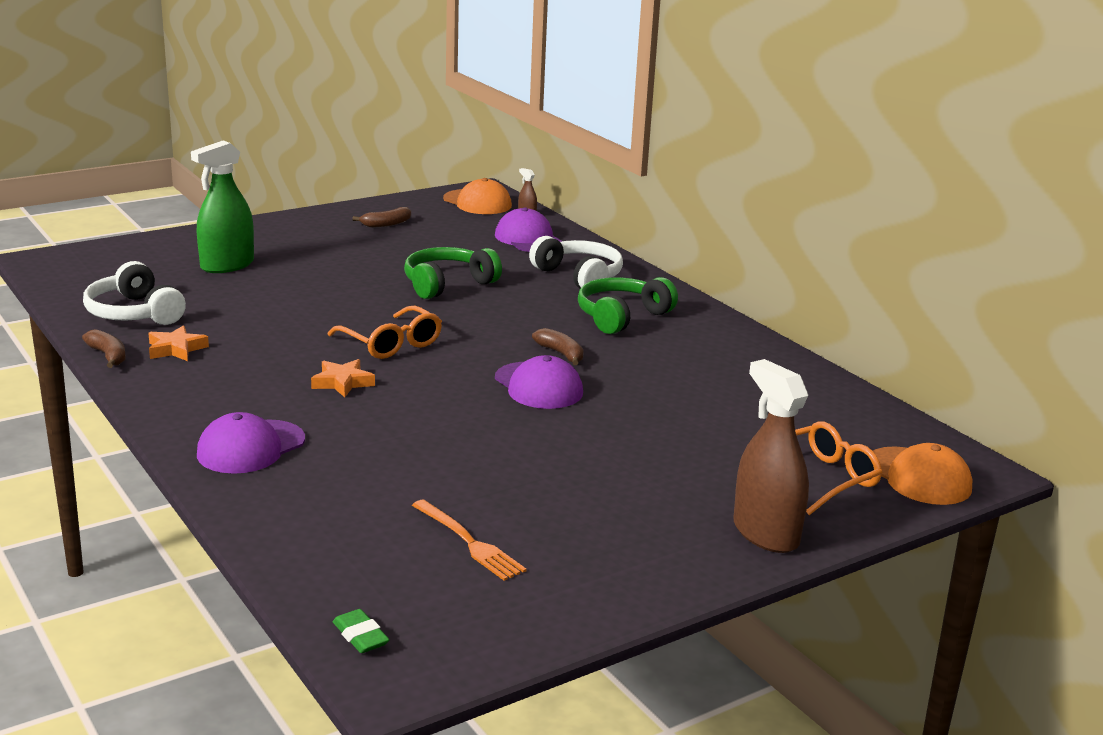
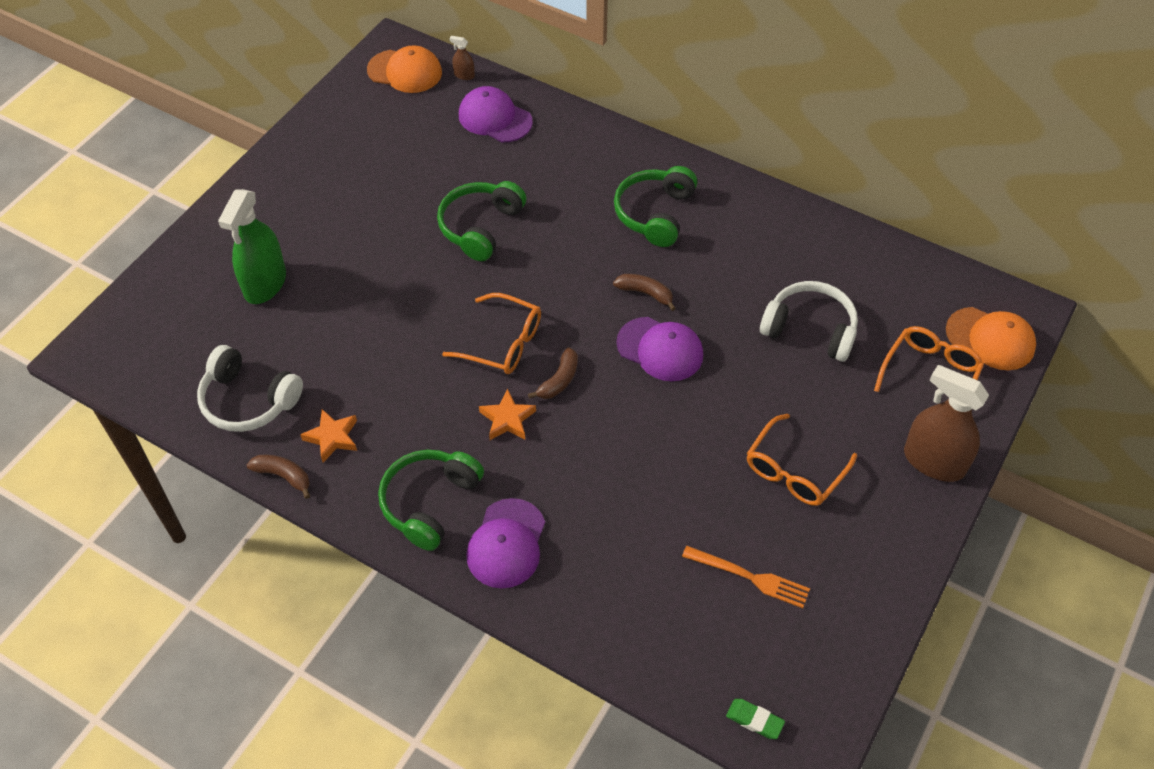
camera: 25 degrees left, 30 degrees up
(212, 405) = (430, 503): none -> green headphones
(386, 224) = (352, 147): brown banana -> brown banana (559, 380)
(579, 276) = (579, 164): white headphones -> white headphones (810, 329)
(596, 492) = (794, 471): none -> orange glasses

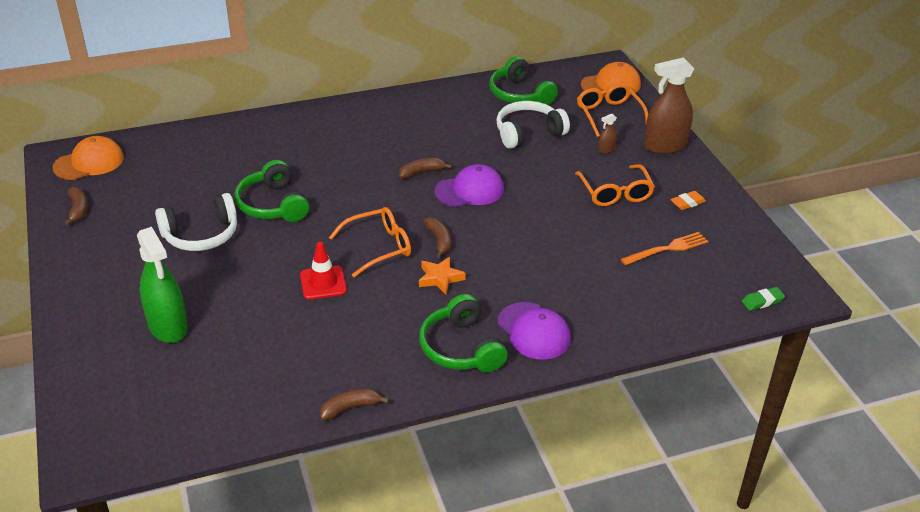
camera: 50 degrees left, 15 degrees down
(248, 400) = (260, 391): white headphones -> white headphones (201, 234)
(332, 437) = (350, 365): orange star -> none
(342, 116) = (78, 210): none -> brown banana
(415, 340) = (323, 283): none -> red traffic cone
(464, 75) = (137, 142): brown spray bottle -> brown spray bottle (606, 149)
(495, 118) = (194, 150): purple cap -> none
(655, 214) = (368, 136): green headphones -> green headphones (520, 94)
(852, 547) = (687, 203): none -> orange eraser

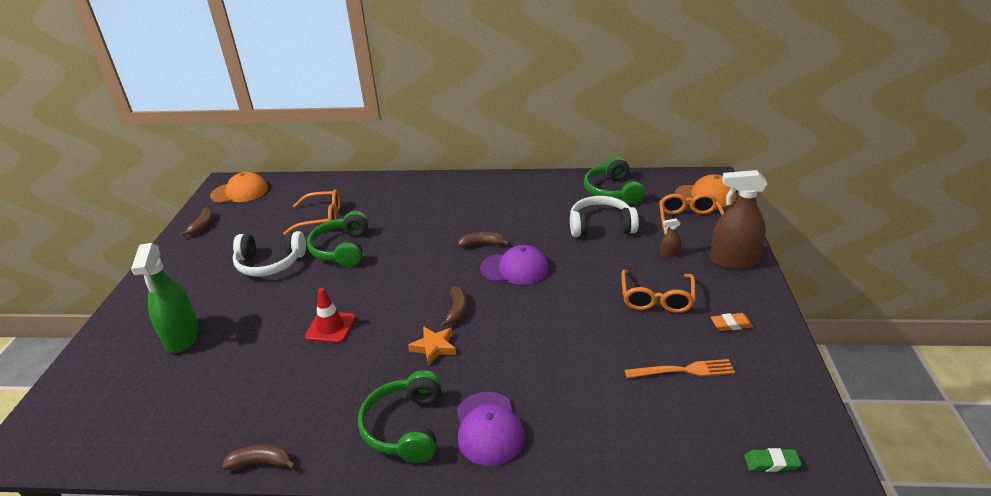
camera: 25 degrees right, 5 degrees down
(378, 247) = (400, 304): orange glasses -> orange glasses (321, 218)

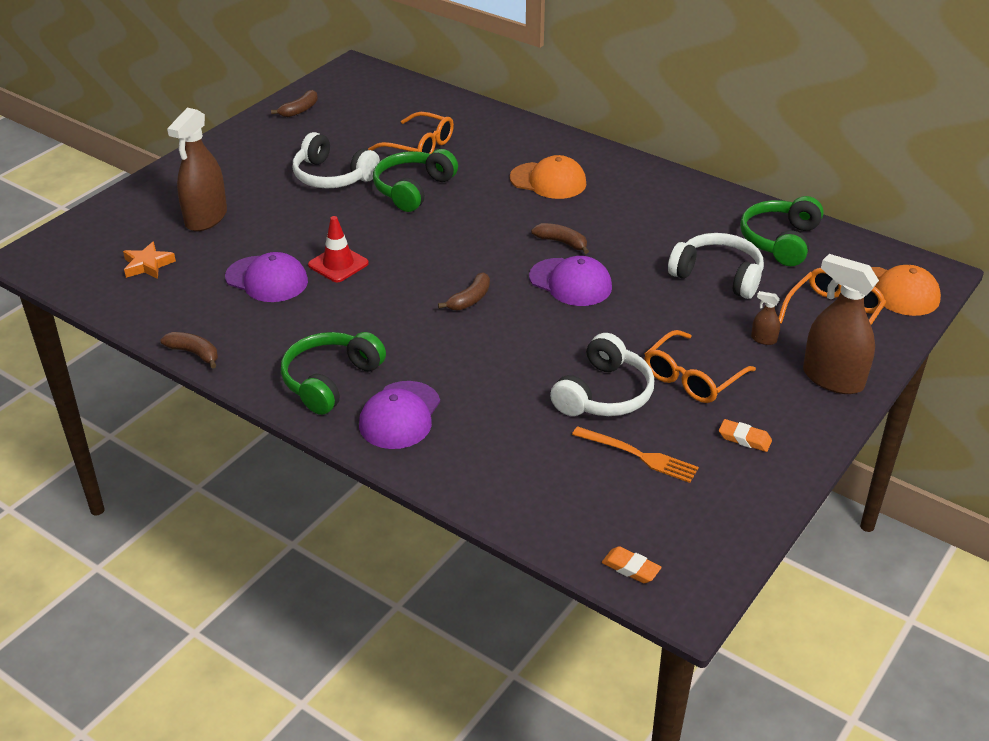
camera: 30 degrees right, 5 degrees up
(182, 337) = (206, 218): green spray bottle -> brown spray bottle
(240, 192) = (362, 84): orange cap -> orange cap (548, 181)
(279, 365) = (267, 279): none -> purple cap
(434, 347) = (416, 324): orange star -> orange star (147, 265)
(615, 337) = (603, 394): none -> white headphones
(771, 463) = (631, 568): green eraser -> orange eraser

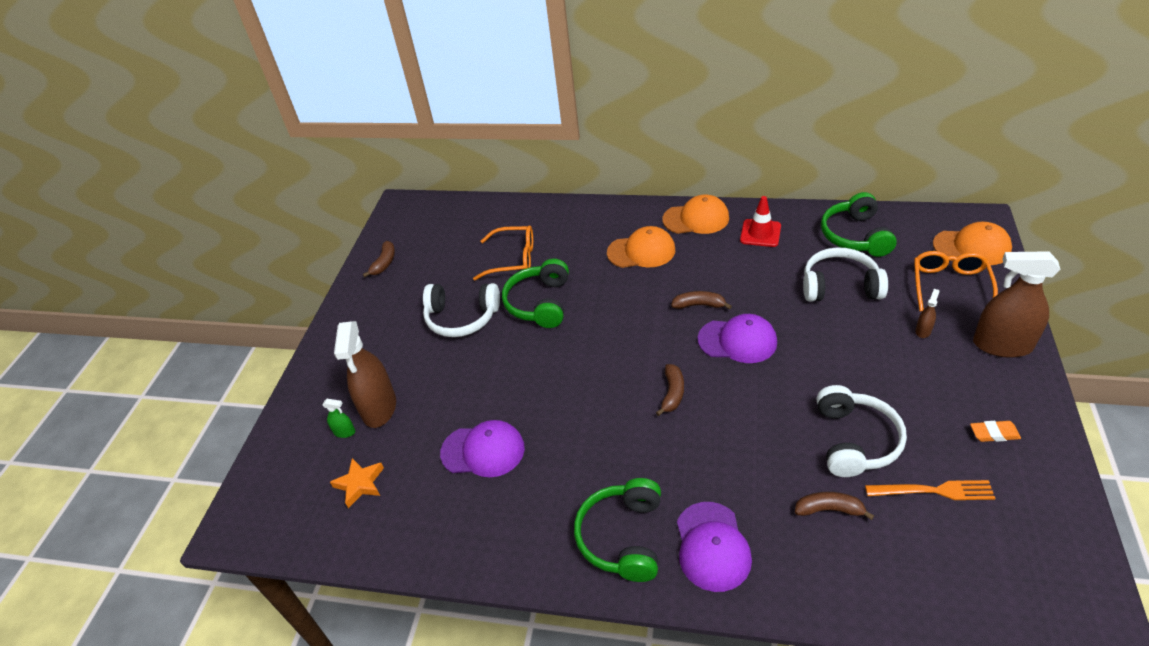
camera: 20 degrees left, 5 degrees up
(164, 225) = (344, 432): none -> green spray bottle
(194, 353) = (476, 566): brown banana -> brown banana (829, 509)
(338, 264) = (534, 406): red traffic cone -> red traffic cone (760, 233)
(629, 172) = (696, 219): none -> orange cap
(631, 568) = (1031, 617): orange eraser -> none
(692, 378) = (905, 392): orange glasses -> none
(763, 339) = (923, 331): brown spray bottle -> brown spray bottle turned 120 degrees clockwise

